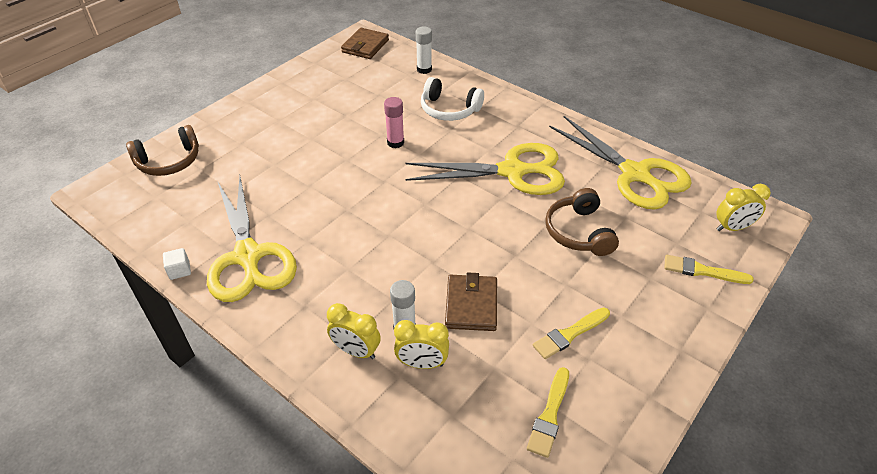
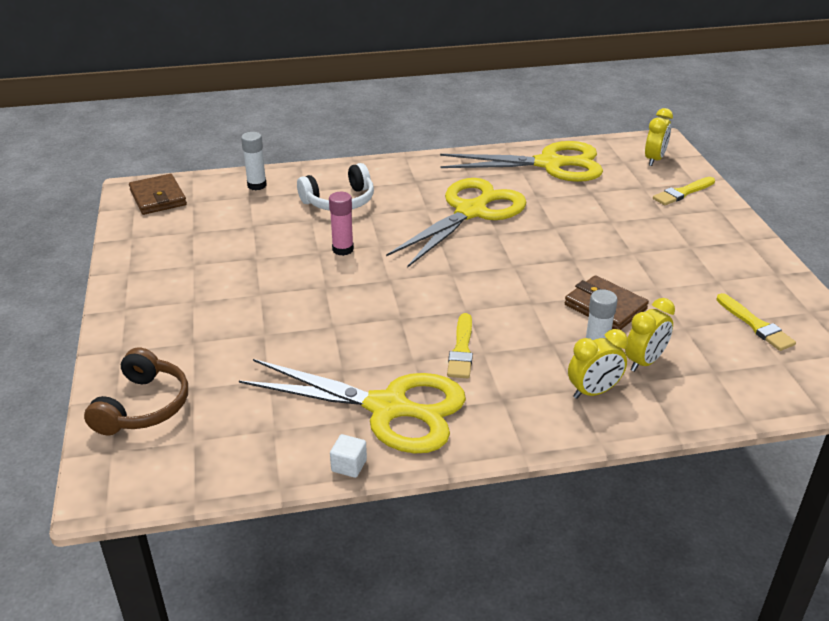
camera: 50 degrees left, 10 degrees down
(569, 334) = (685, 277): yellow brush -> yellow brush (461, 350)
(578, 232) = (582, 219): brown headphones -> none

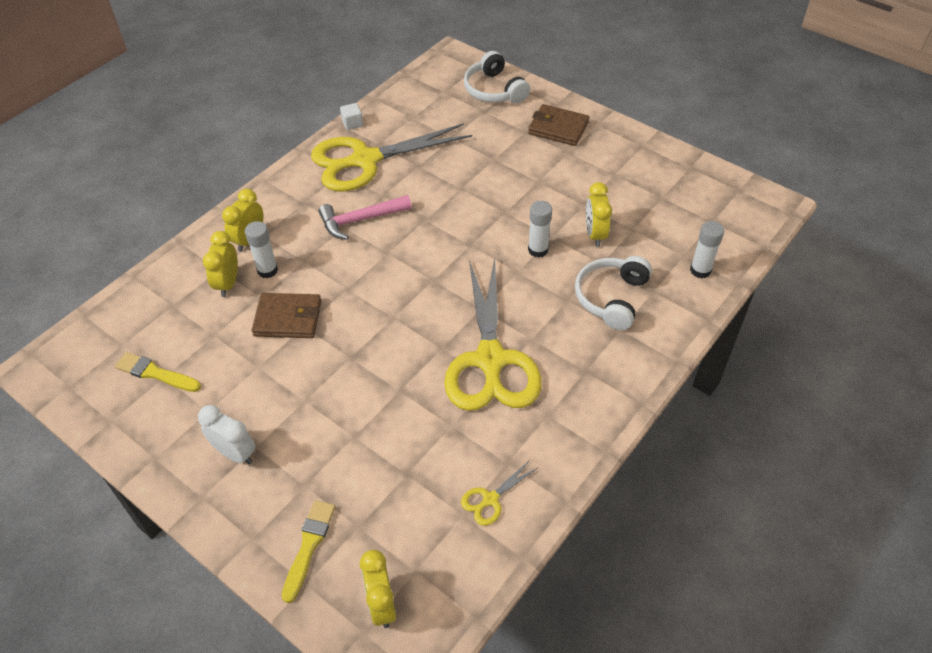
camera: 140 degrees right, 15 degrees up
(143, 406) = (494, 90): brown headphones -> white headphones
(158, 198) = (743, 208): brown wallet -> brown wallet (558, 128)
(285, 236) = (595, 234): none -> yellow clock
(343, 249) = (538, 250): pink glue stick -> white glue stick
(461, 350) = (360, 220): yellow brush -> pink hammer
(550, 164) = (490, 499): yellow scissors -> yellow scissors, size x0.40
(708, 249) = (235, 453): none -> white clock

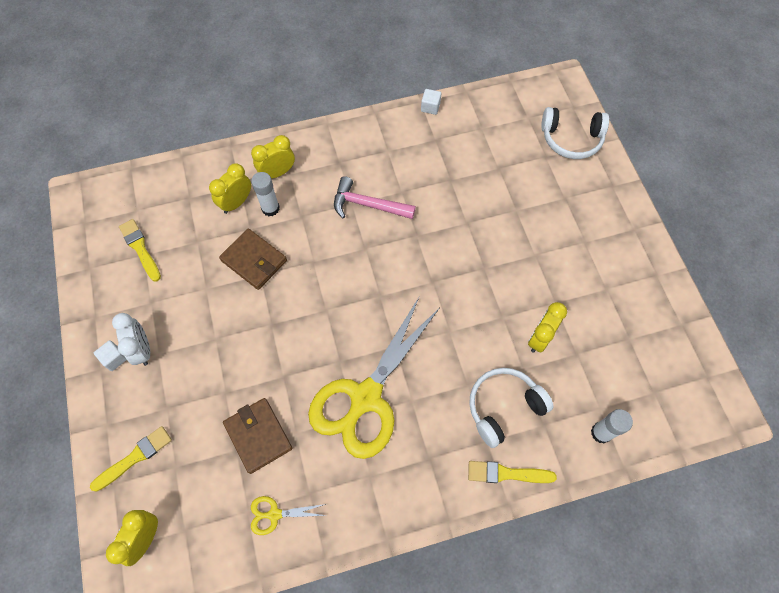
camera: 35 degrees right, 15 degrees up
(210, 479) = (114, 358): none -> white cube
(365, 160) = (413, 149): yellow scissors -> none
(494, 90) = (571, 139): white headphones -> white headphones turned 90 degrees counterclockwise
(538, 250) = (481, 321): white glue stick -> none
(558, 128) = (595, 211): brown wallet -> brown wallet (258, 436)
(656, 342) = (506, 473): none -> yellow brush

